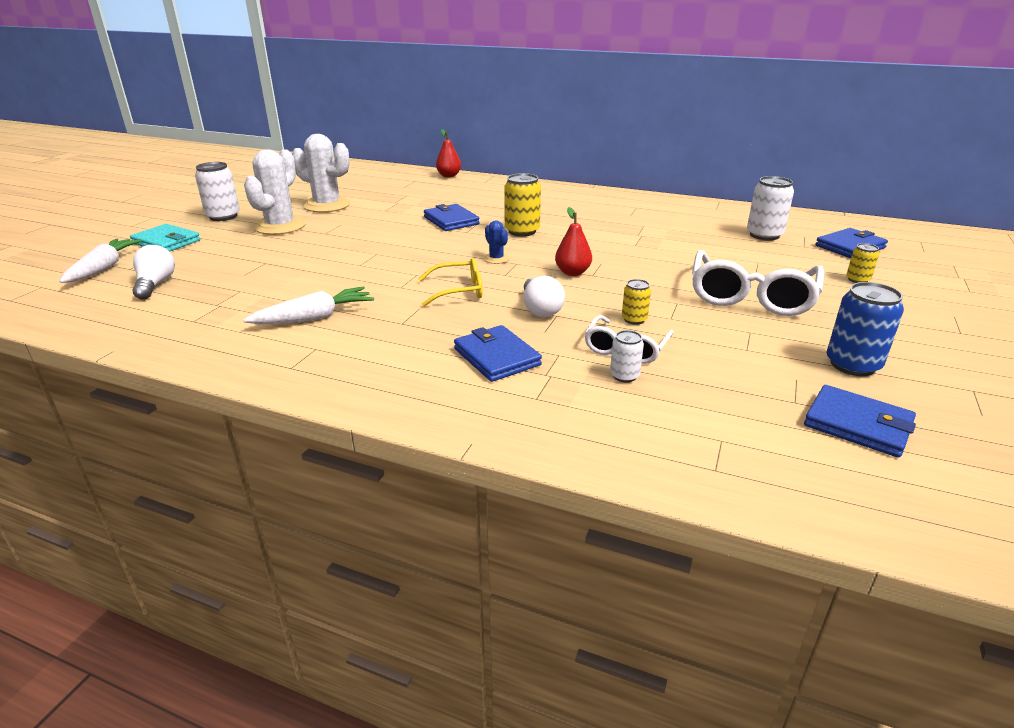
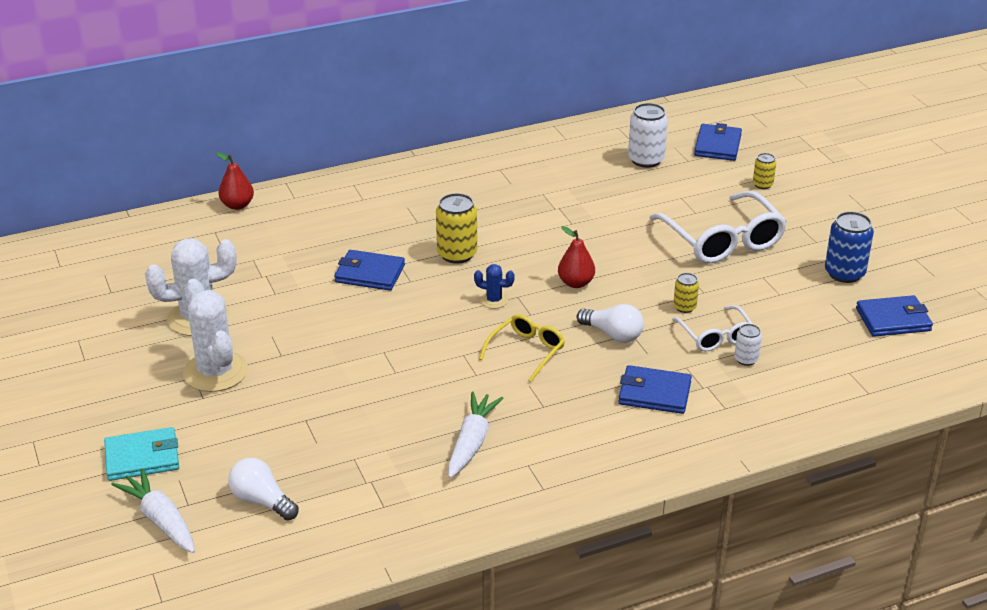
camera: 45 degrees left, 5 degrees up
(223, 216) = (118, 394): white can -> none

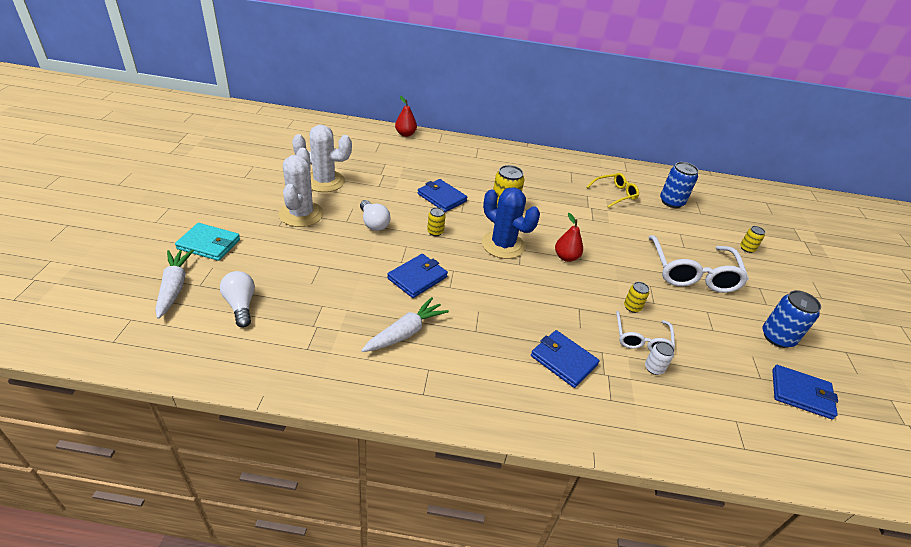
camera: 25 degrees right, 5 degrees up
(401, 320) = (435, 232): none -> yellow can
(494, 300) = (503, 245): blue cactus -> blue cactus, size x2.14
(526, 351) = (496, 287): yellow glasses -> yellow glasses (615, 194)
(613, 334) = (565, 303): white light bulb -> white light bulb (373, 223)
(646, 160) = (671, 202): white can -> blue can
(717, 145) = (728, 212): blue wallet -> blue wallet (417, 278)

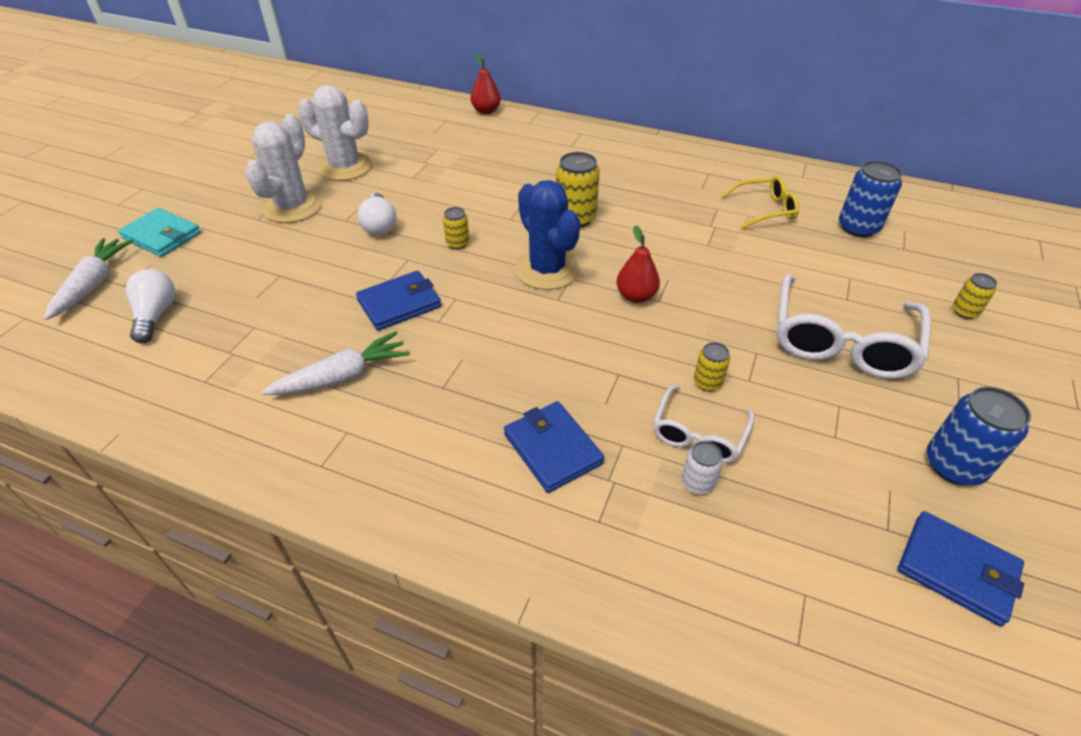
camera: 20 degrees right, 5 degrees up
(442, 197) = (492, 198): blue wallet -> none

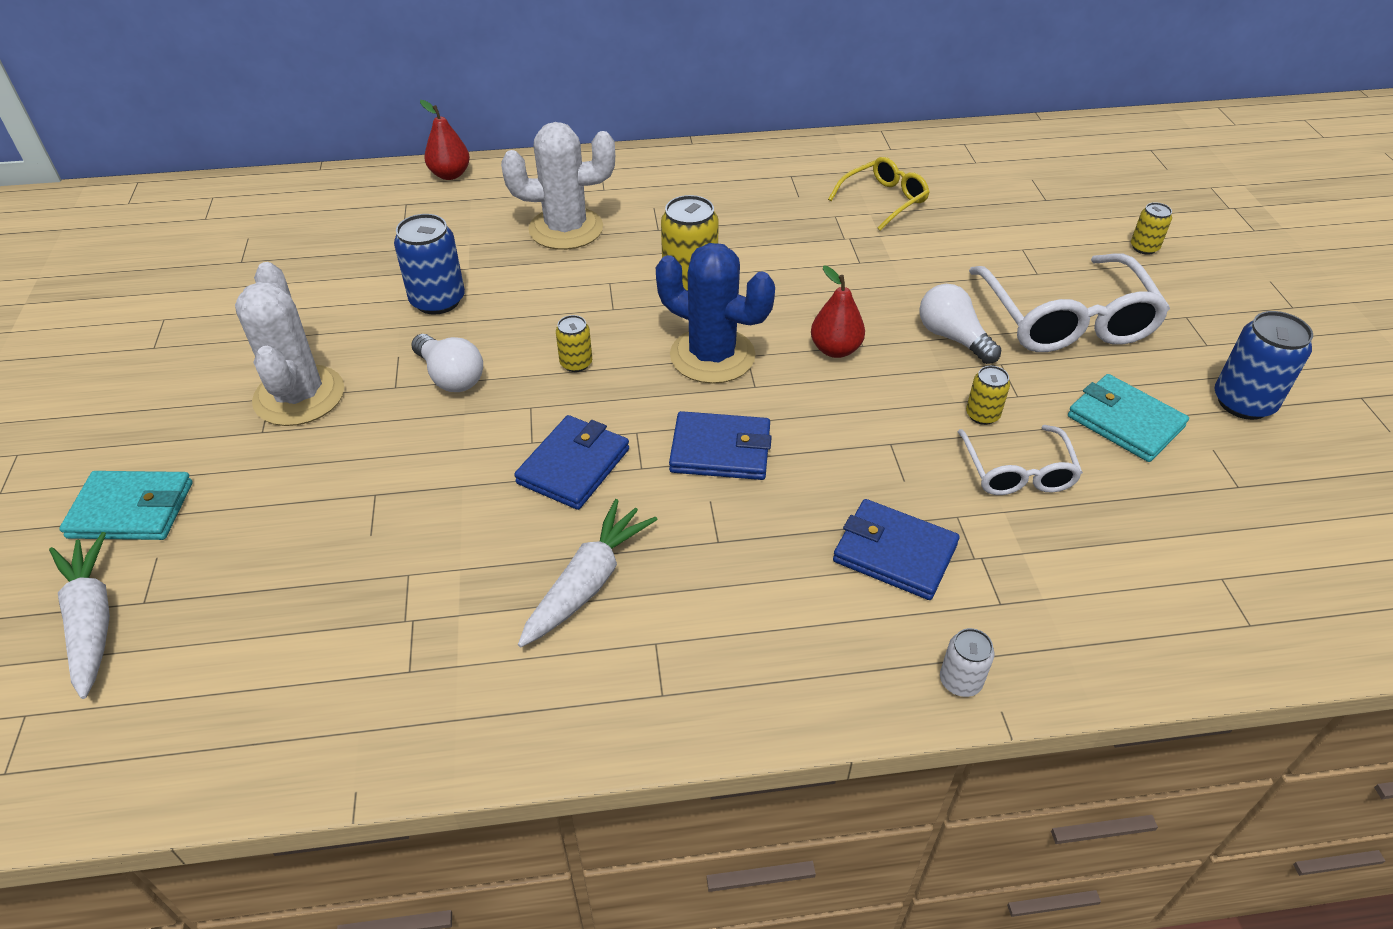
camera: 30 degrees left, 0 degrees up
(156, 315) = (244, 620): white light bulb -> white light bulb (953, 338)
(345, 167) = (322, 314): white cactus -> white cactus (566, 229)
(697, 483) = (1055, 521): white can -> white can (960, 681)
(825, 435) = (1125, 422): none -> turquoise wallet
(858, 227) = (988, 190): blue can -> blue can (437, 300)
(956, 569) = (1311, 495): blue wallet -> blue wallet (720, 450)

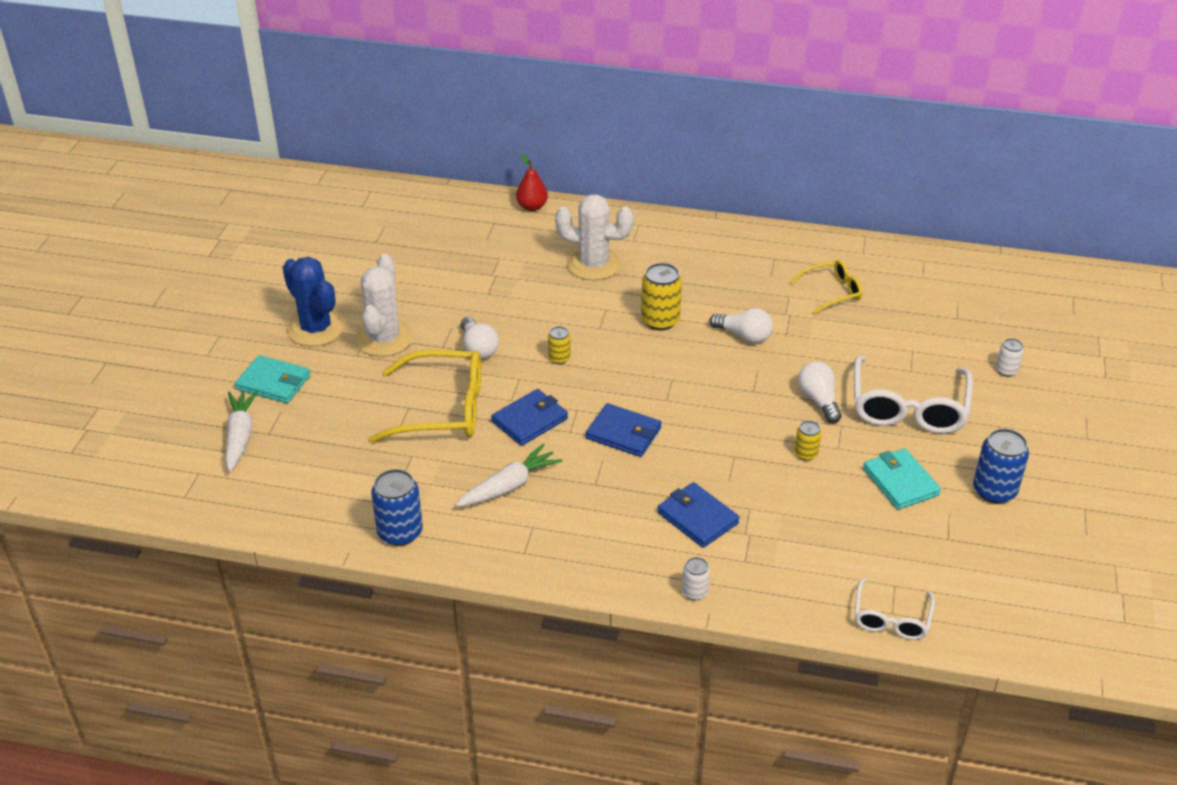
camera: 20 degrees right, 5 degrees down
(431, 483) = (443, 409): none -> yellow glasses
(437, 300) = (489, 296): blue can -> blue can (400, 532)
(712, 356) = (649, 374): blue cactus -> blue cactus (316, 329)
(808, 276) = (744, 336): none -> white light bulb
(835, 349) = (733, 389): red pear -> none
(1017, 472) = (806, 493): white glasses -> white glasses (891, 618)
(1144, 247) = (1006, 370): yellow can -> white can

